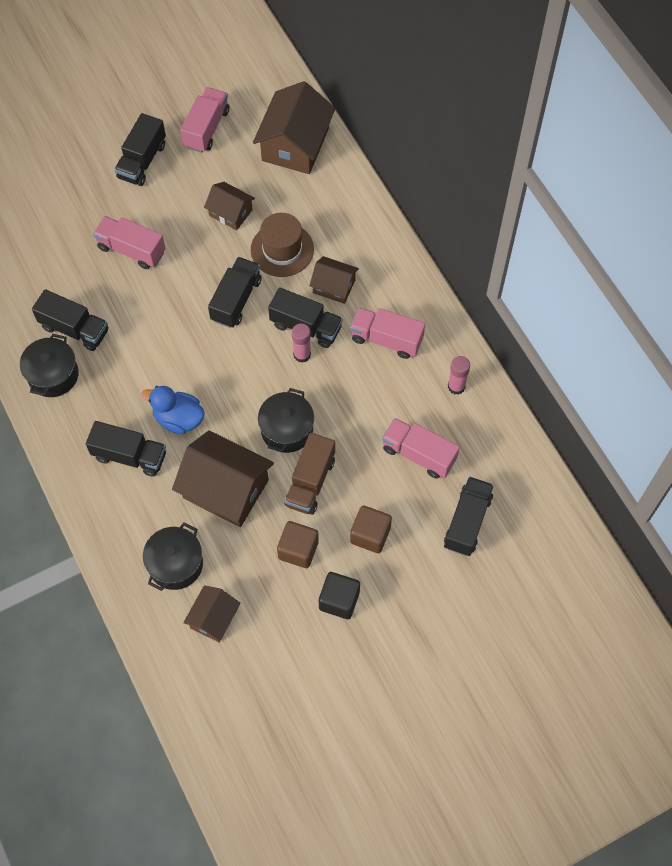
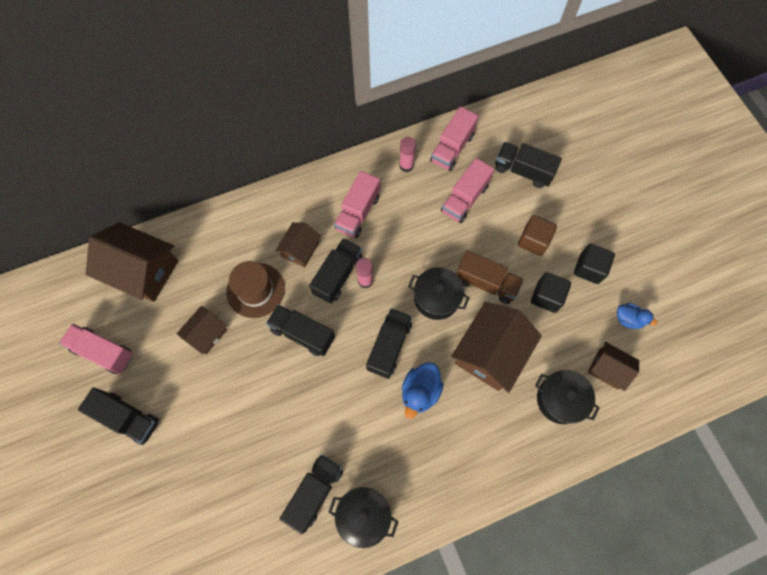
camera: 85 degrees left, 5 degrees up
(130, 456) = (455, 438): black truck -> black truck (389, 346)
(131, 250) = (232, 432): pink truck -> pink truck (452, 148)
(277, 644) = (628, 319): none -> blue duck
(298, 550) = (546, 297): brown cube -> black cube

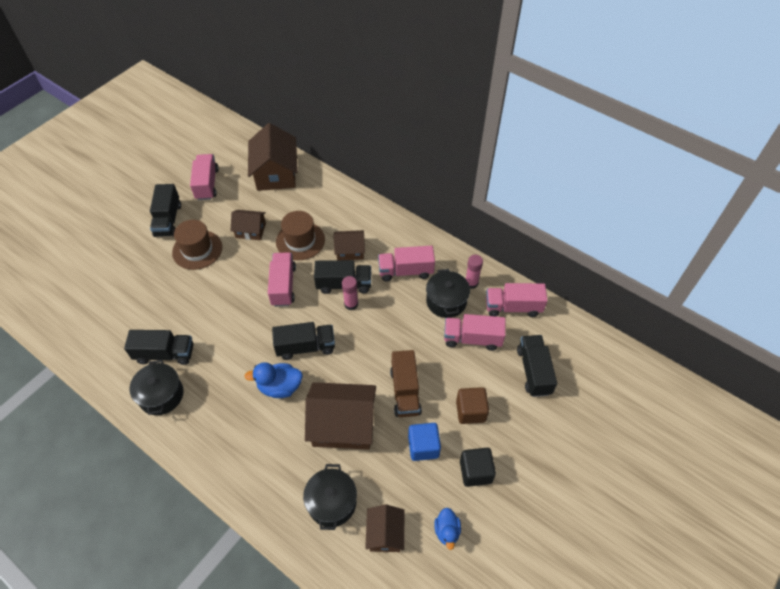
camera: 60 degrees right, 15 degrees down
(195, 402) = (197, 250): none -> brown hat
(303, 334) = (283, 286): black truck -> pink truck
(436, 298) = (367, 361): black pot -> black pot (446, 301)
(546, 297) = (423, 447): black cube -> blue cube

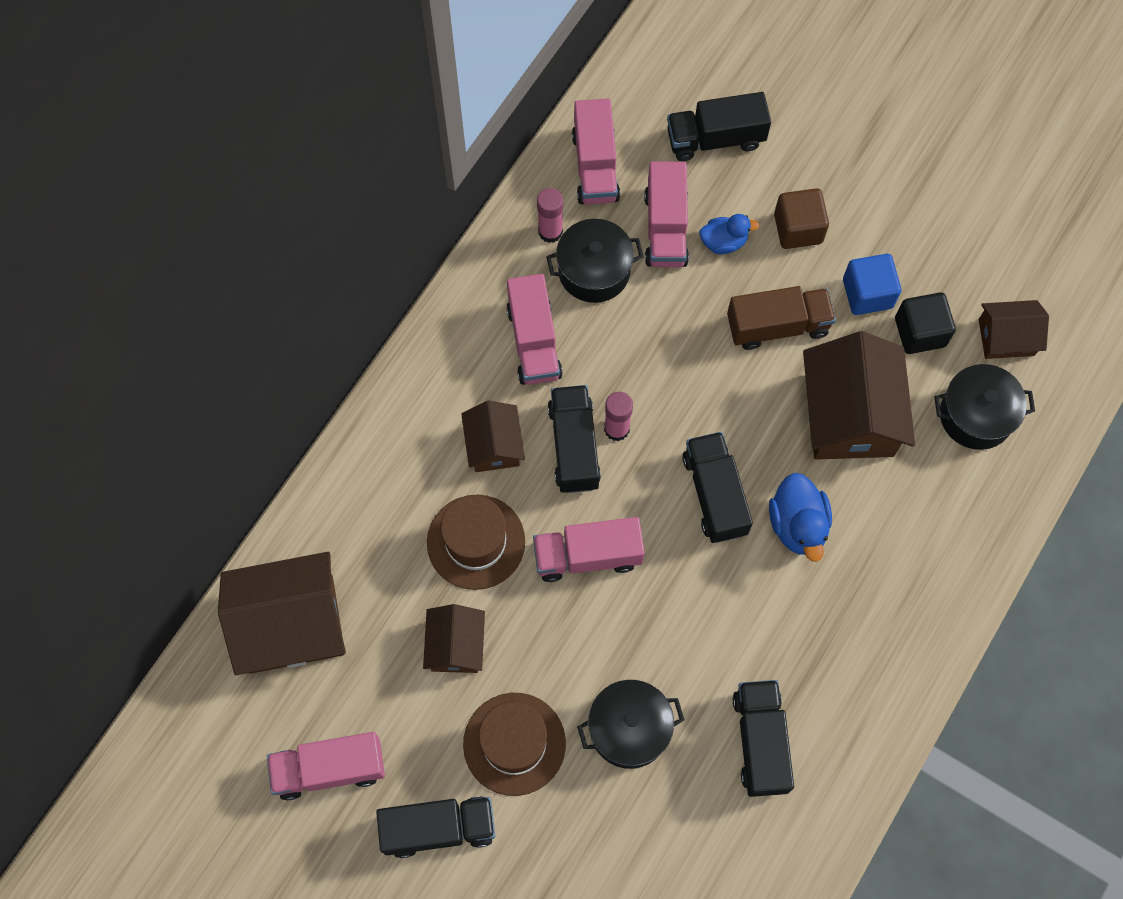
camera: 95 degrees left, 15 degrees up
(161, 395) = (842, 725): black pot -> black pot (629, 729)
(447, 531) = (987, 256): blue duck -> blue duck (723, 242)
(475, 472) = (894, 220): black cube -> black cube (920, 332)

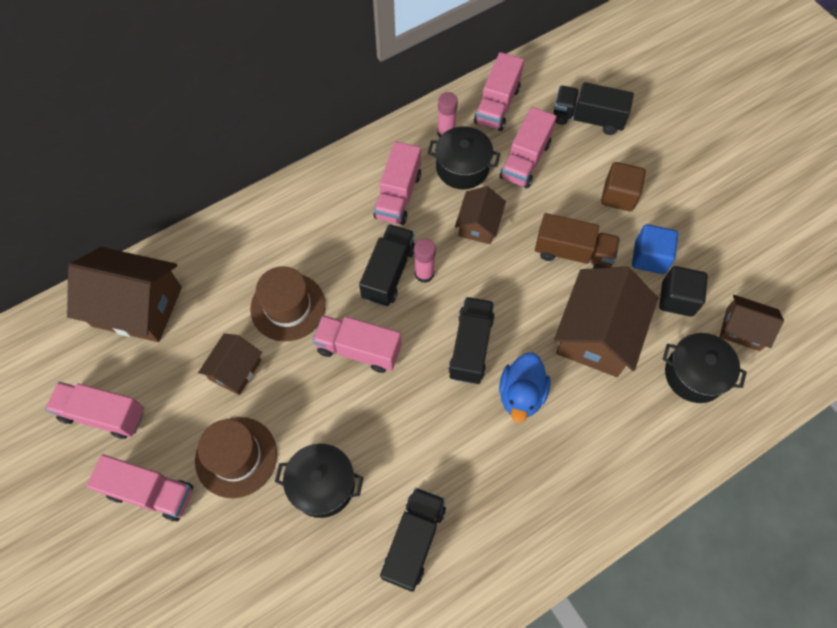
camera: 25 degrees right, 5 degrees down
(439, 828) = (150, 492): black truck -> pink truck
(494, 445) = (335, 249): brown house -> brown house (479, 224)
(723, 242) = (561, 184): blue duck -> none

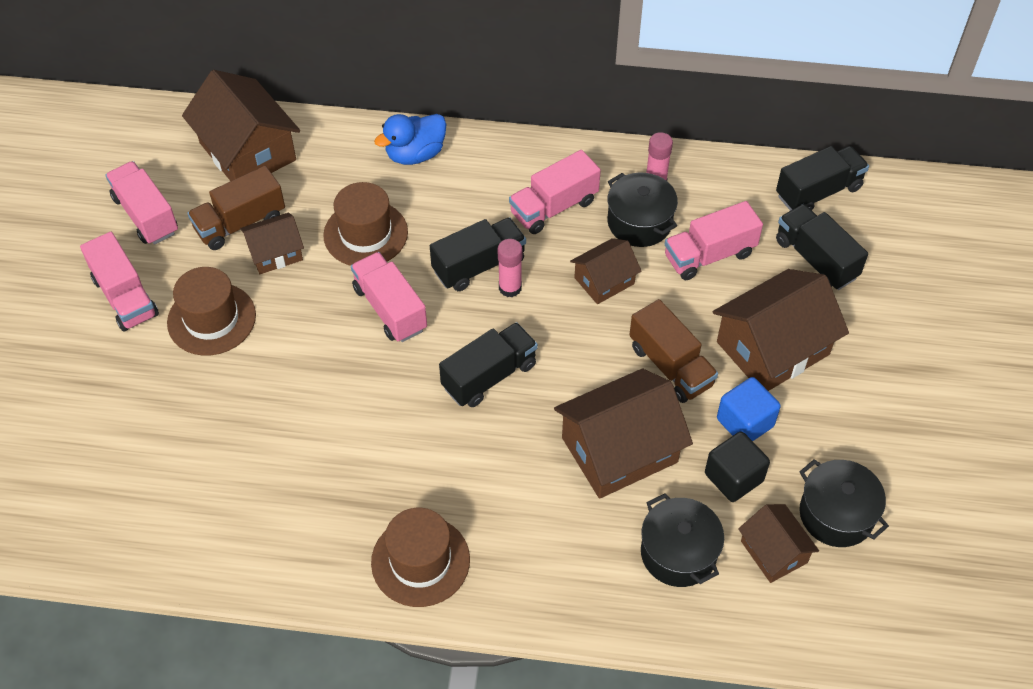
camera: 40 degrees right, 10 degrees down
(186, 366) = (240, 223): none -> brown truck
(322, 485) = (256, 390): black pot -> black pot (836, 514)
(413, 541) = (284, 488): black truck -> black truck (818, 192)
(497, 105) = (733, 189): pink truck -> none
(521, 394) = (494, 447): blue duck -> blue duck (415, 154)
(552, 514) = (420, 561): none -> brown hat
(618, 196) = (772, 348): brown cube -> brown house

